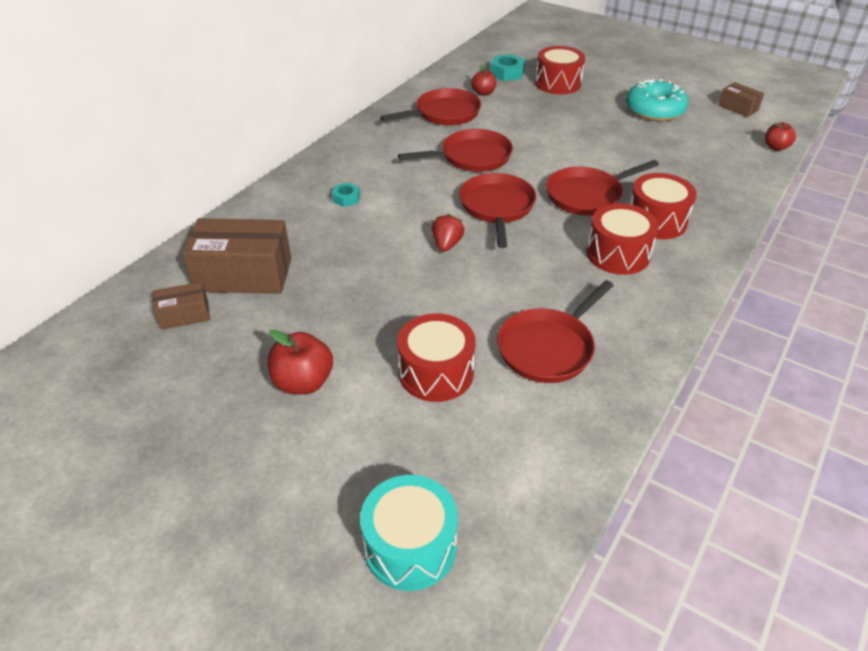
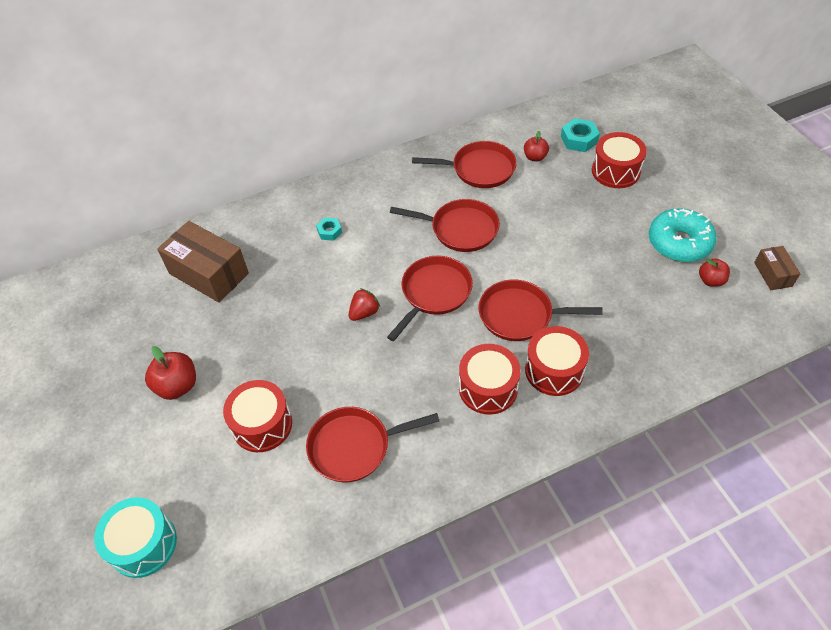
camera: 35 degrees right, 10 degrees up
(185, 315) = (150, 291): brown box -> none
(775, 147) = (760, 340): red apple -> red apple (711, 280)

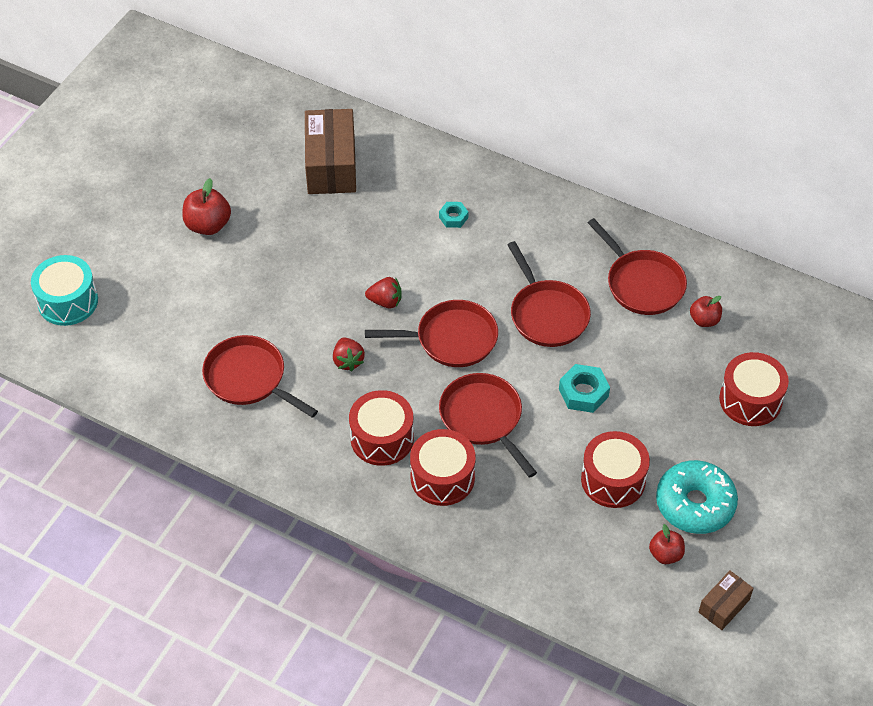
camera: 50 degrees right, 0 degrees up
(262, 424) = (219, 304): red drum -> red drum (613, 480)
(397, 368) = (348, 361): none -> red strawberry
(579, 139) = (768, 344): turquoise nut -> turquoise nut (583, 393)

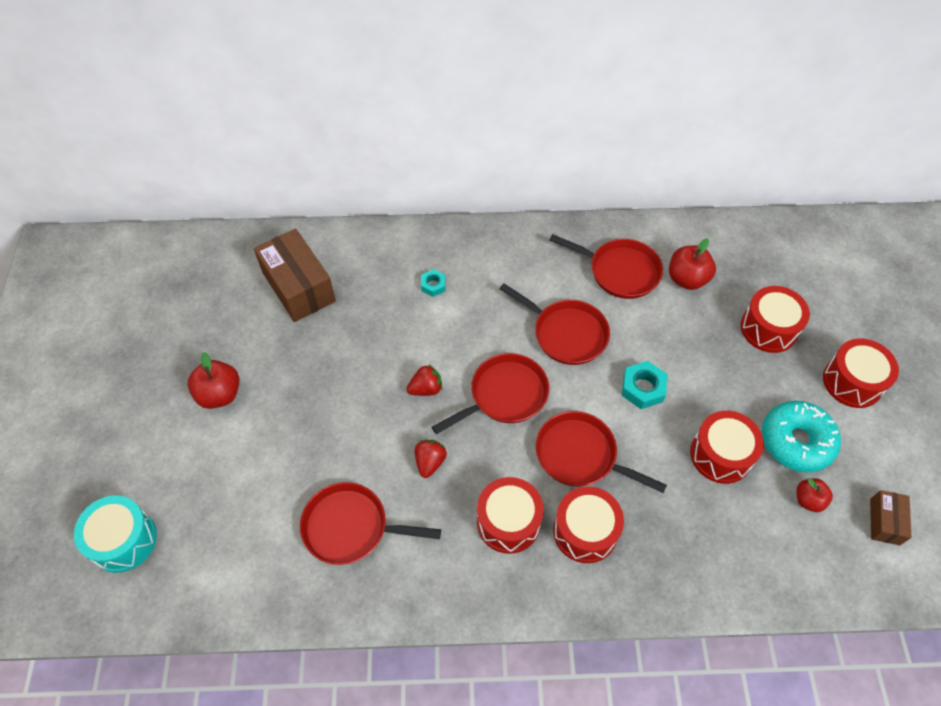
camera: 30 degrees left, 5 degrees up
(348, 361) = (430, 462): red strawberry -> red strawberry turned 120 degrees counterclockwise
(704, 320) = (687, 279): red apple -> red apple, size x1.57
(795, 483) = (852, 382): none -> red drum

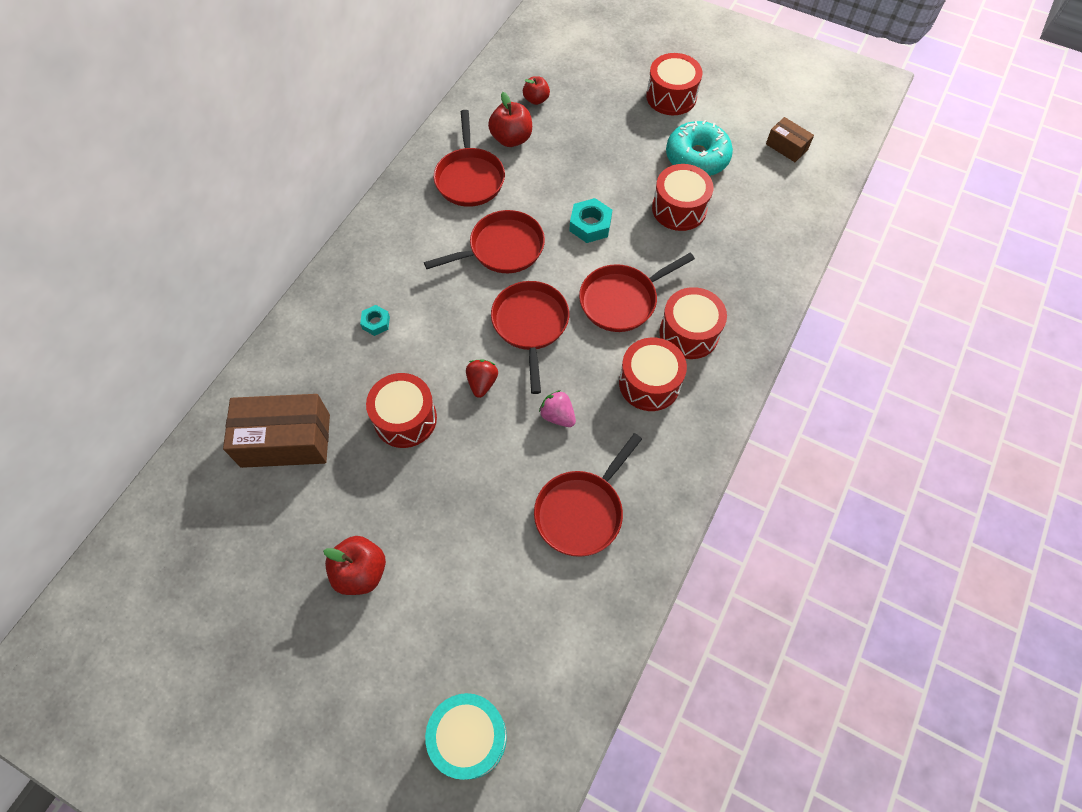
camera: 60 degrees left, 5 degrees up
(430, 462) = (557, 416): red strawberry -> pink strawberry
(620, 271) = (469, 178): red pan -> red pan turned 120 degrees clockwise
(768, 328) = (593, 116): red drum -> red drum (405, 419)
(808, 500) = (746, 179): red apple -> red apple (536, 100)

